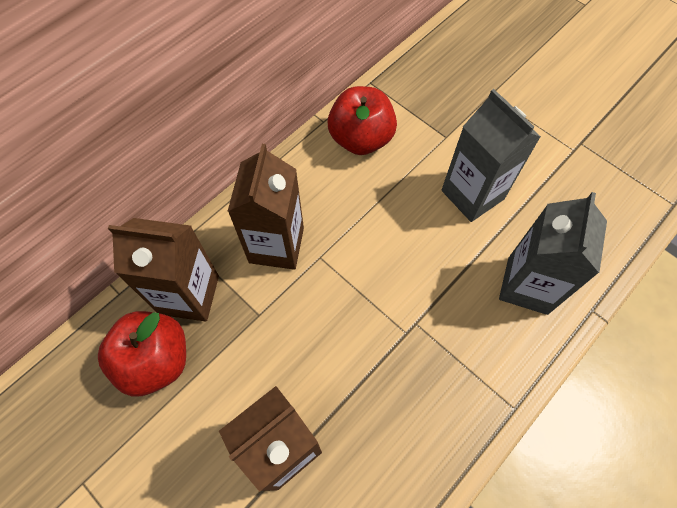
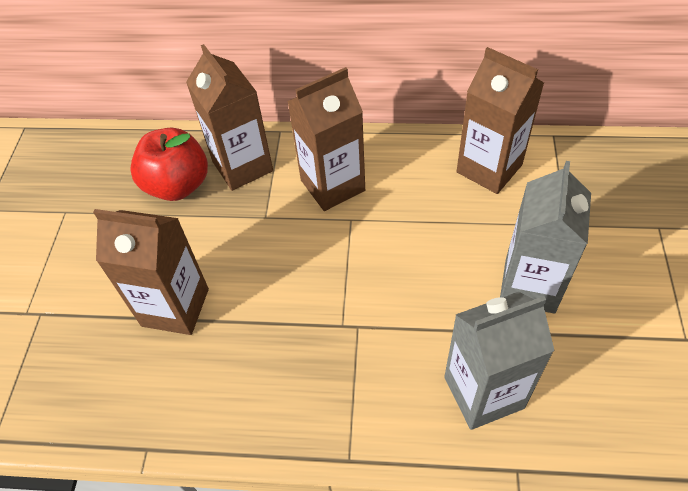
camera: 55 degrees right, 10 degrees down
(361, 139) = (489, 168): red apple -> brown carton

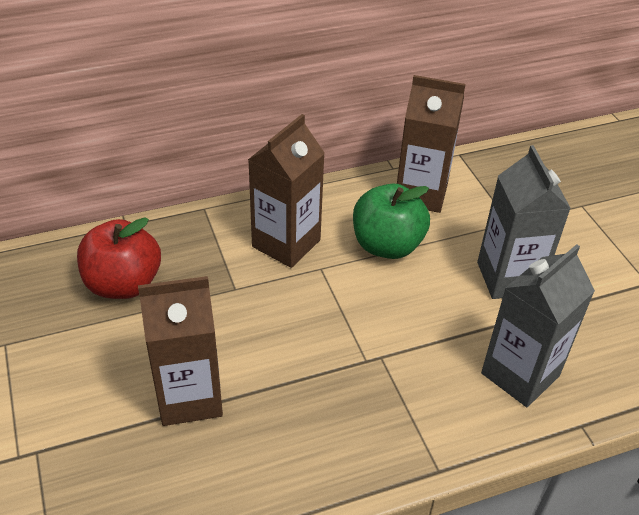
camera: 30 degrees left, 10 degrees down
(242, 166) = (184, 249): brown carton -> none
(425, 214) = (387, 245): none -> green apple

